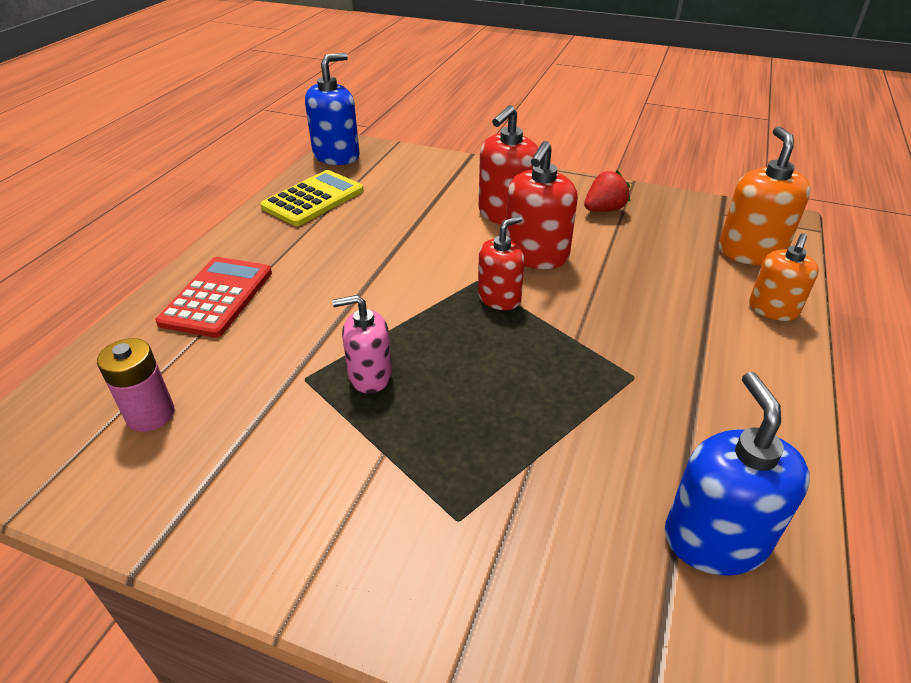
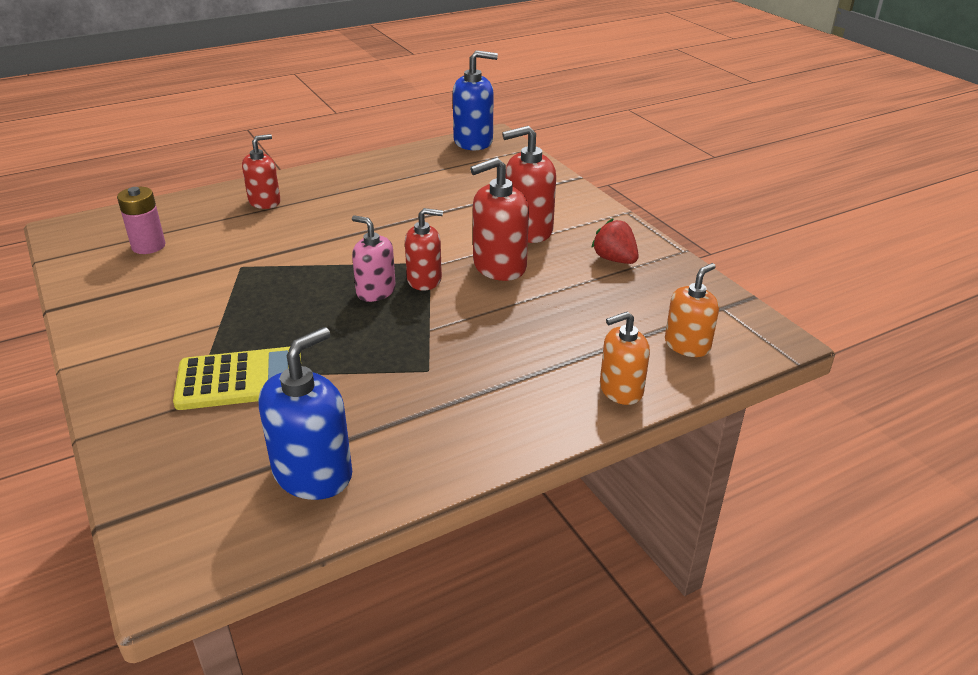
camera: 40 degrees right, 5 degrees down
(217, 297) = (264, 202): red calculator -> red soap dispenser
(313, 199) = (410, 165): yellow calculator -> yellow calculator (240, 379)
(370, 375) = (275, 283): pink soap dispenser -> pink soap dispenser (375, 291)
(604, 209) = (614, 259): red strawberry -> red strawberry turned 135 degrees counterclockwise
(750, 252) = (687, 345): orange soap dispenser -> orange soap dispenser, size x0.66

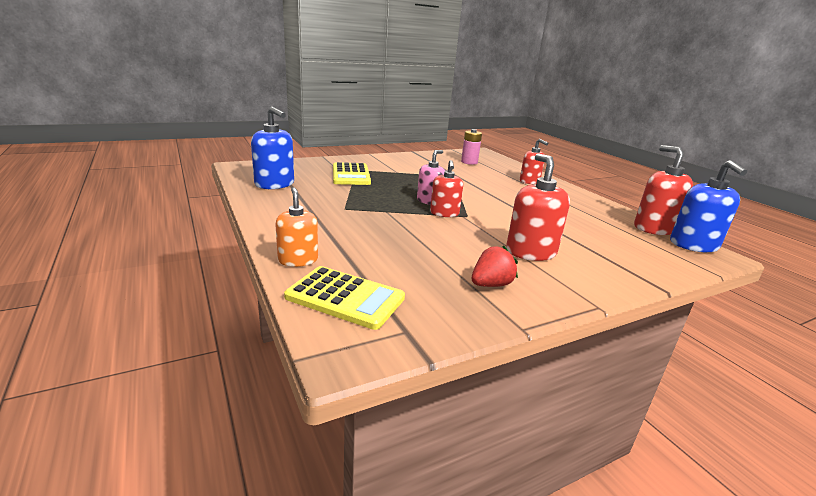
camera: 90 degrees right, 10 degrees down
(499, 266) = (467, 236): red soap dispenser -> red soap dispenser (654, 228)
(687, 345) = (345, 298): orange soap dispenser -> yellow calculator

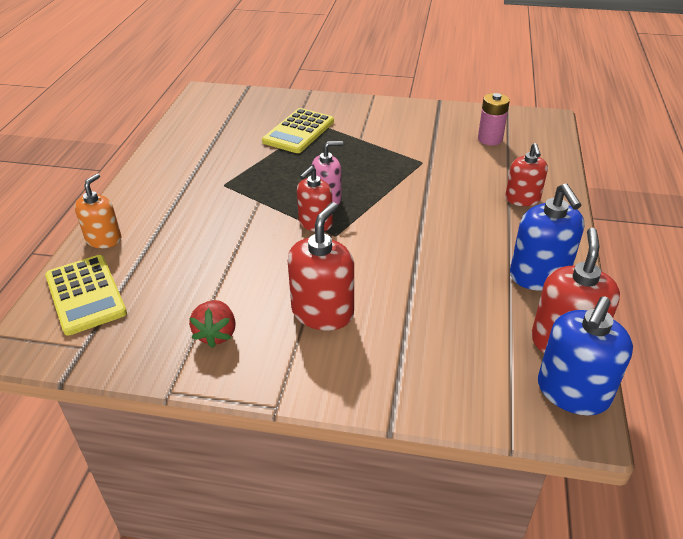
camera: 40 degrees right, 15 degrees up
(275, 184) = (204, 130): blue soap dispenser -> blue soap dispenser (539, 276)
(491, 284) = (216, 334): red strawberry -> red strawberry turned 90 degrees clockwise

